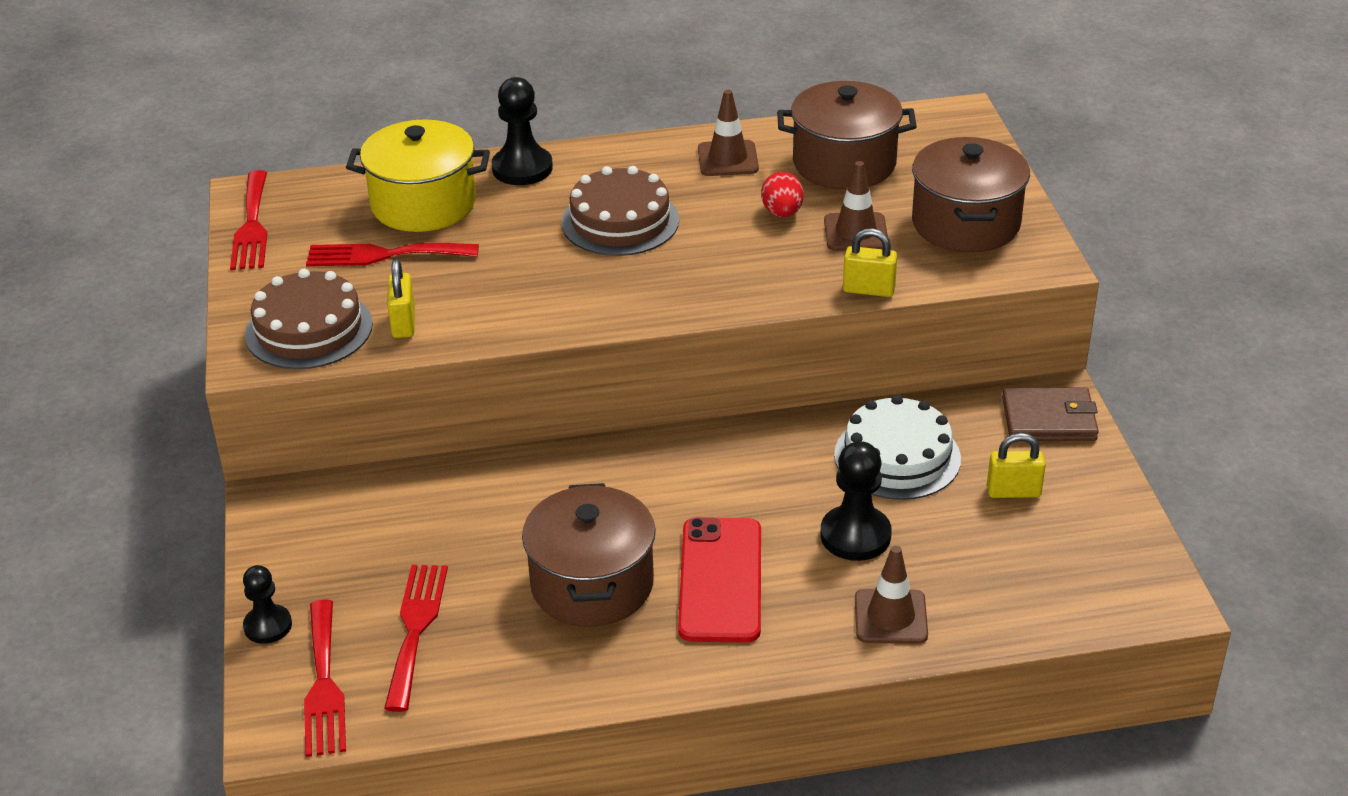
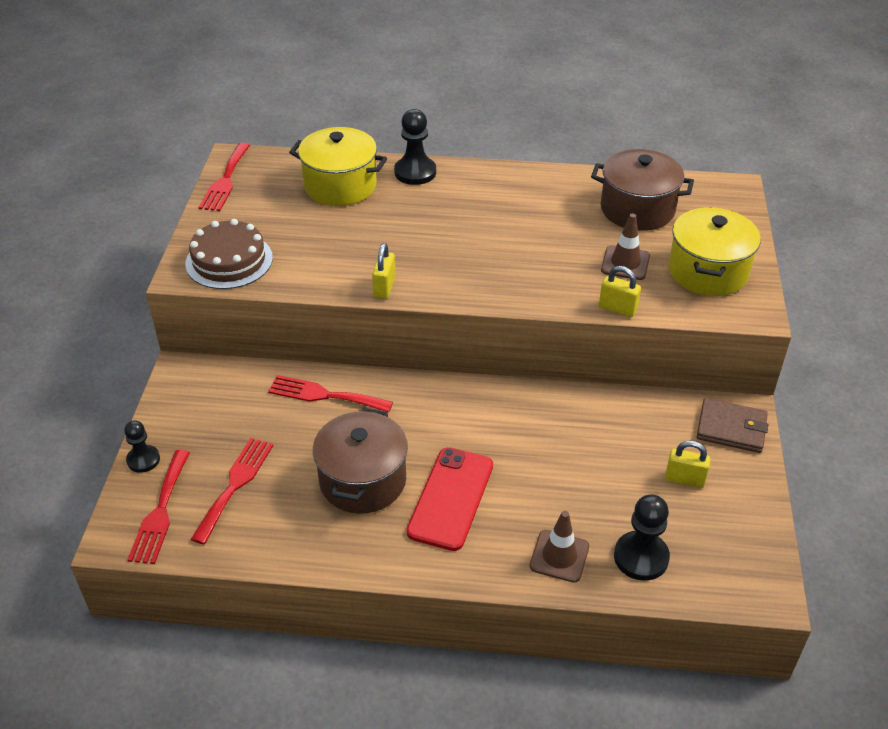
camera: 15 degrees right, 5 degrees up
(384, 255) = (299, 217): red fork -> red fork (324, 395)
(403, 323) = (291, 269): yellow padlock -> yellow padlock (384, 287)
(620, 221) = (464, 223): brown cake -> none
(728, 159) = (557, 191): brown traffic cone -> none
(782, 213) = (578, 238): red egg -> none
(855, 535) = (557, 487): black pawn -> black pawn (641, 557)
(897, 457) = (610, 433): white cake -> none
(965, 223) = (708, 271): brown pot -> yellow pot

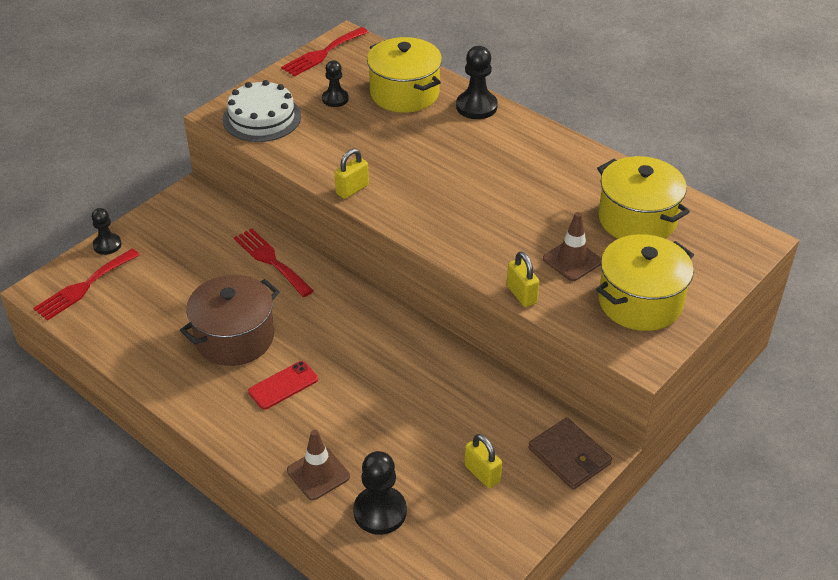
camera: 35 degrees right, 0 degrees up
(229, 261) = (262, 118): brown cake -> white cake
(235, 485) = (147, 294): red fork -> none
(282, 216) = (335, 99): none -> black pawn
(450, 498) = (283, 385): red phone -> red phone, size x0.60
(637, 209) = (637, 219): brown pot -> yellow pot

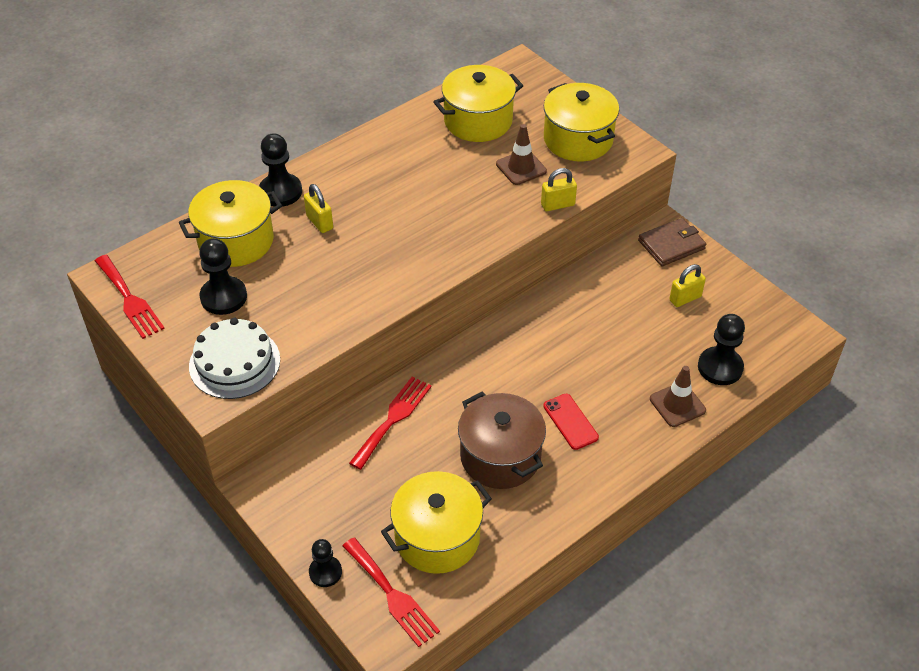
camera: 80 degrees left, 5 degrees up
(142, 306) = (437, 537): none -> yellow pot
(271, 260) = (393, 419): red fork -> red fork turned 150 degrees clockwise
(335, 99) = (223, 297): black pawn -> black pawn, size x1.55
(352, 189) = (385, 299): yellow padlock -> yellow padlock (319, 222)

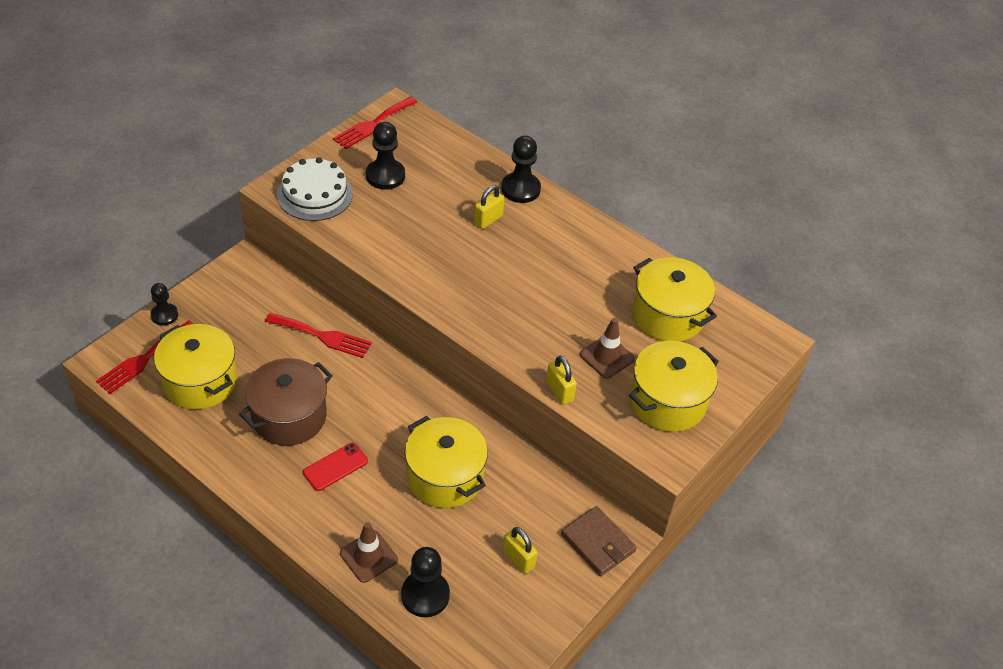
camera: 75 degrees right, 0 degrees up
(236, 241) = (452, 172): yellow pot -> yellow pot (445, 477)

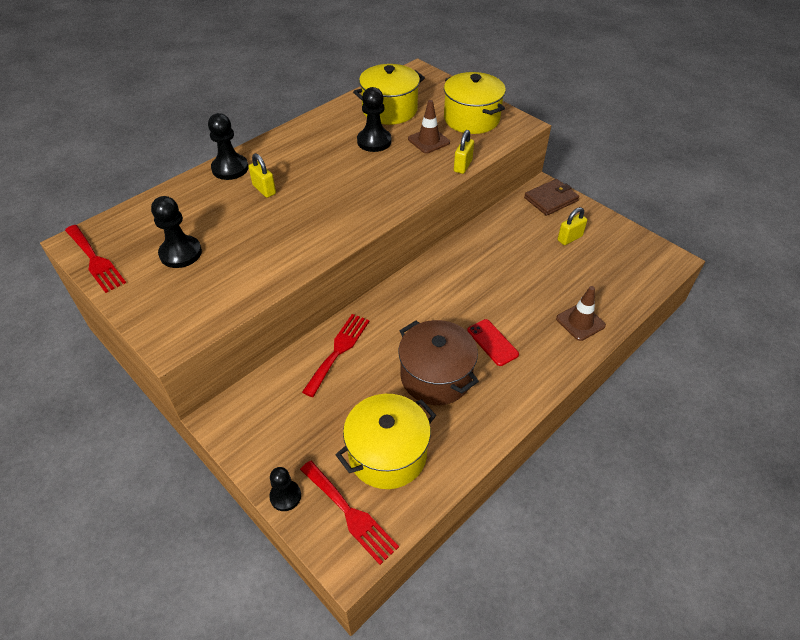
camera: 80 degrees left, 0 degrees up
(315, 194) = (190, 308): white cake -> none
(425, 595) = (609, 290): black pawn -> black pawn (374, 141)
(445, 477) = (499, 273): yellow pot -> none
(559, 391) = (462, 166): yellow padlock -> yellow padlock turned 45 degrees counterclockwise

